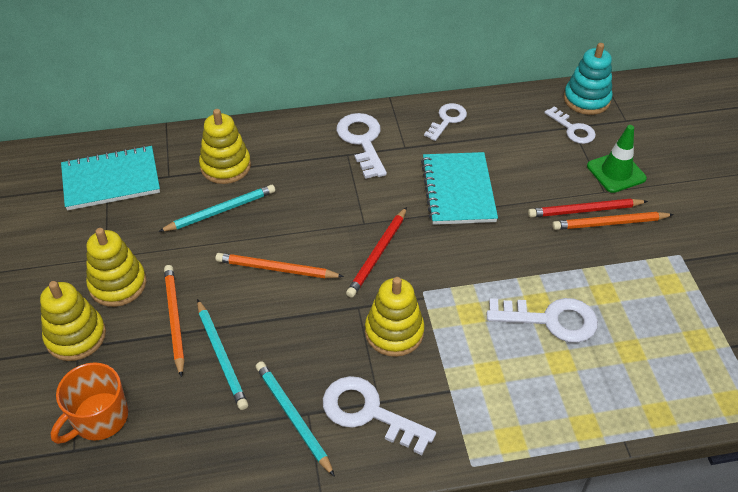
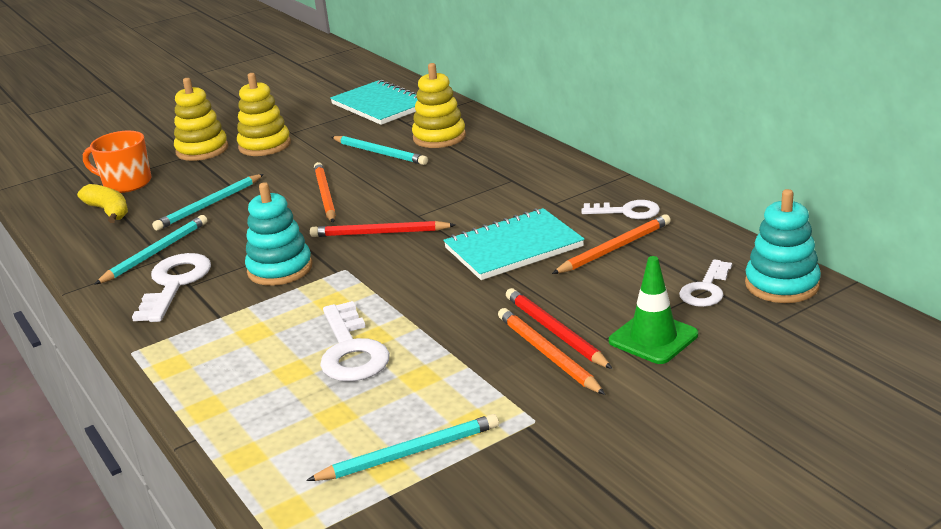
camera: 70 degrees right, 20 degrees down
(159, 445) = (108, 211): none -> yellow banana
(175, 320) = (239, 176): orange pencil -> orange pencil (614, 248)
(362, 141) = (540, 181): white key -> none
(394, 332) = (280, 269): yellow stacking toy -> turquoise stacking toy
(691, 324) = (409, 453): none -> turquoise pencil

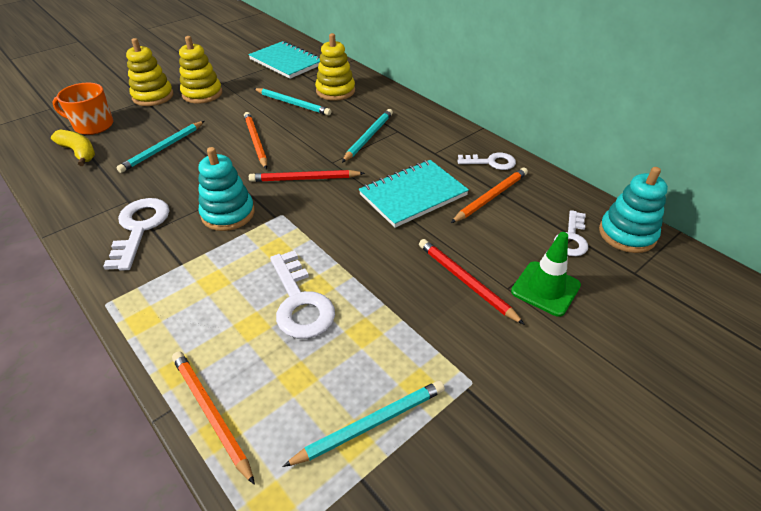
camera: 10 degrees left, 15 degrees up
(155, 253) = (121, 195): turquoise pencil -> turquoise pencil (368, 137)
(548, 354) = (465, 306): orange pencil -> orange pencil (211, 413)

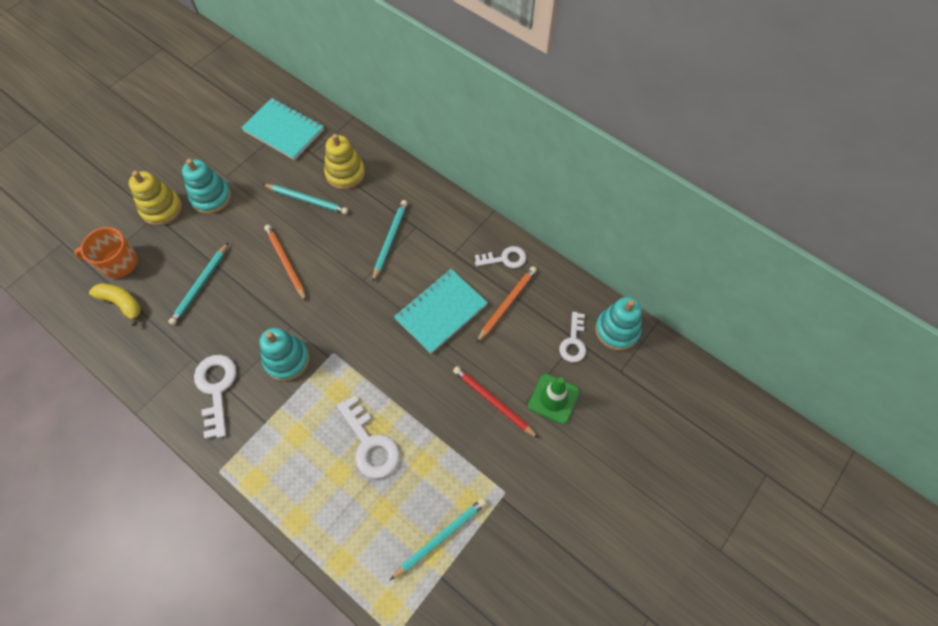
camera: 10 degrees left, 20 degrees up
(202, 94) = (211, 197): yellow stacking toy -> turquoise stacking toy
(211, 413) = (331, 549): orange pencil -> none
(305, 179) = (343, 306): red pencil -> none

